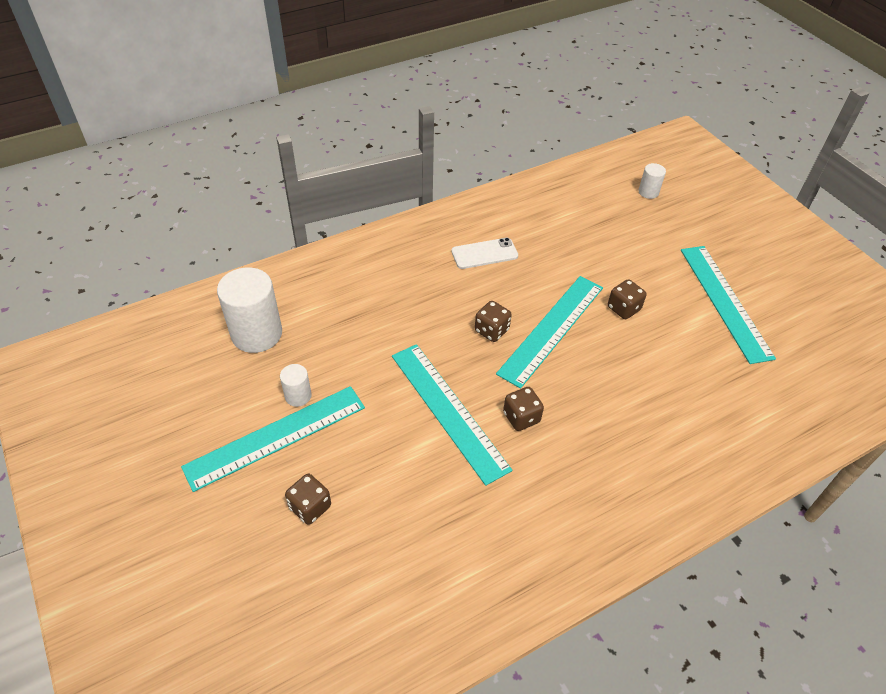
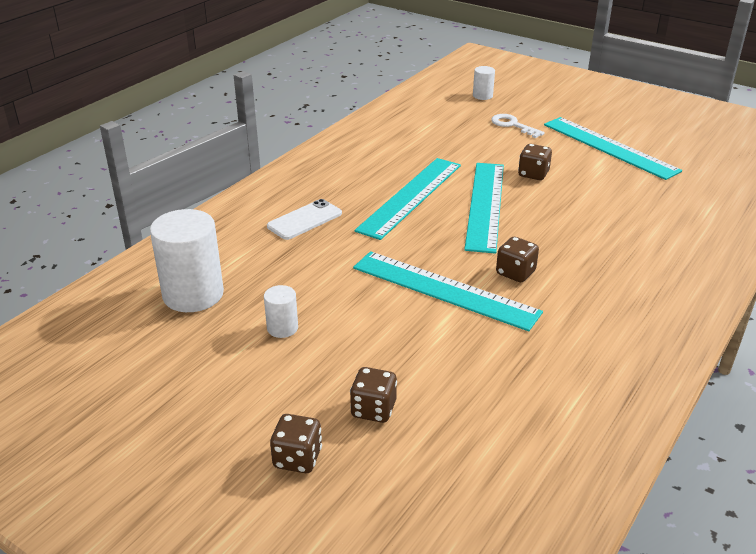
camera: 25 degrees left, 15 degrees down
(276, 436) = (286, 367): turquoise ruler -> turquoise ruler (410, 196)
(484, 254) = (376, 171): white phone -> white phone (304, 220)
(491, 330) = (432, 222): brown dice -> brown dice (297, 458)
(649, 240) = (512, 125): none -> white key

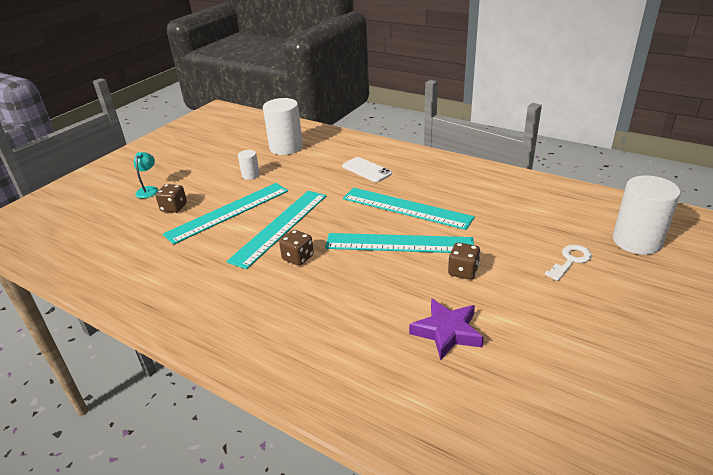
camera: 90 degrees right, 0 degrees up
(297, 458) = (149, 190): brown dice -> turquoise lamp
(482, 96) = (637, 241): white cylinder -> white cylinder, size x2.04
(609, 147) = (548, 331): turquoise ruler -> turquoise ruler (228, 212)
(622, 189) = (447, 332): none -> purple star

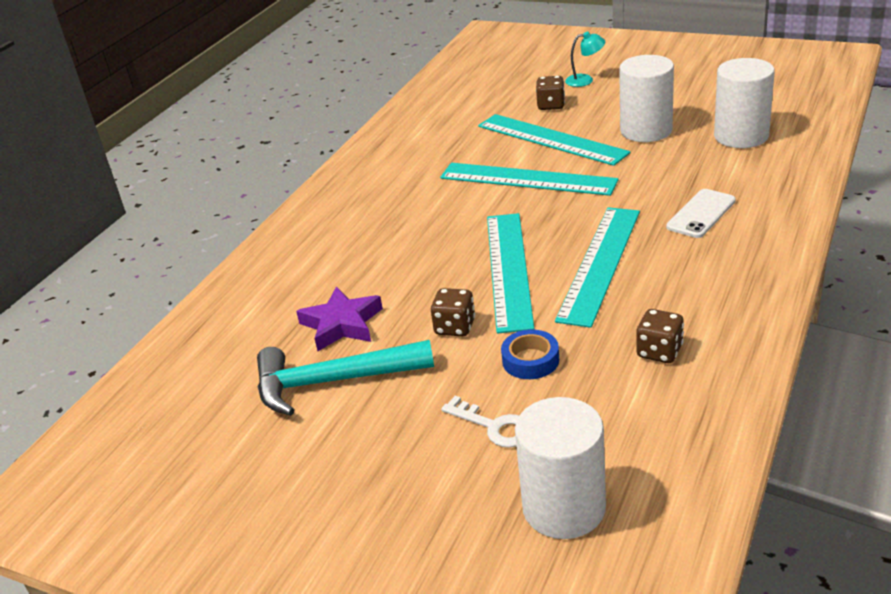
camera: 85 degrees right, 0 degrees up
(250, 175) = (646, 130): white cylinder -> white cylinder, size x2.04
(298, 258) = (466, 204): brown dice -> brown dice (659, 352)
(505, 242) = (530, 360): none -> blue tape
(523, 337) = (333, 382): none -> turquoise hammer

